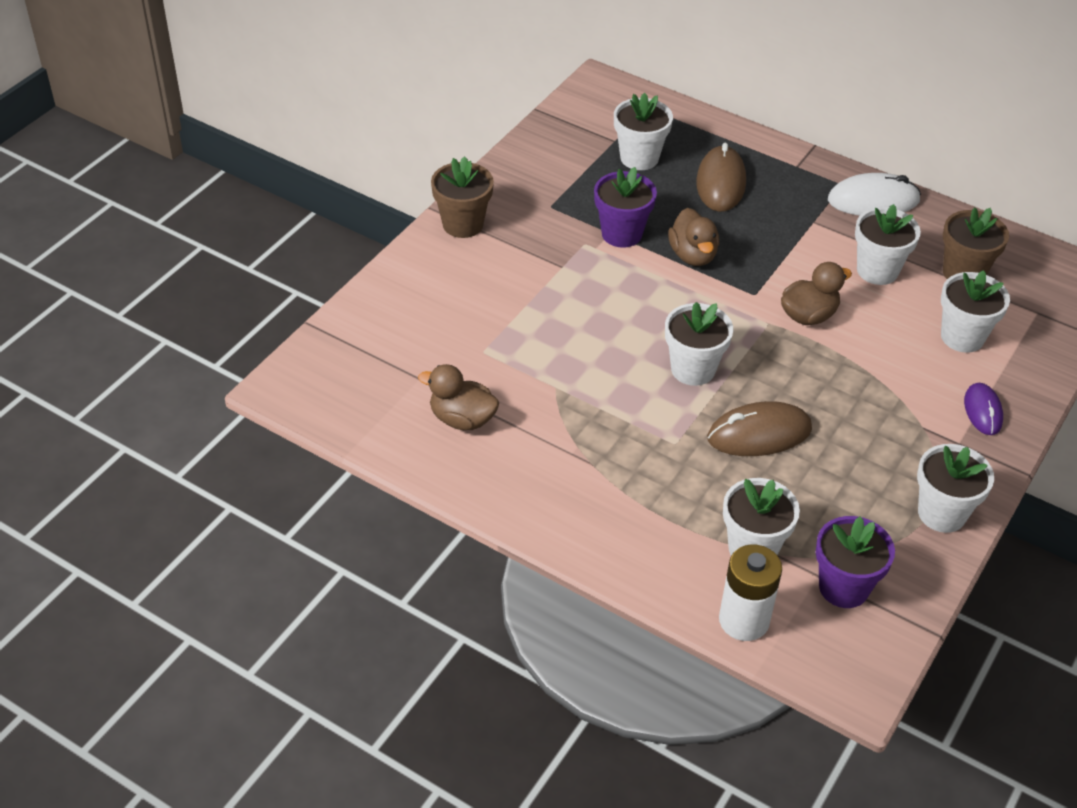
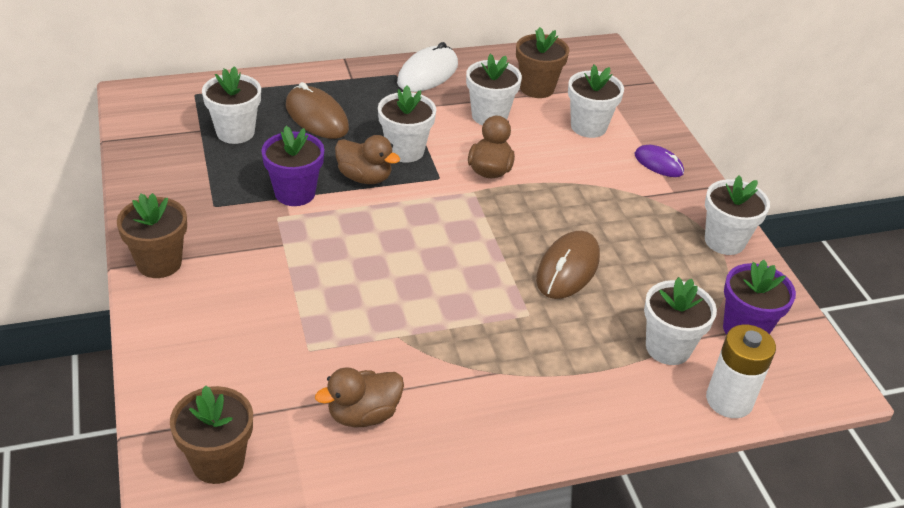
camera: 50 degrees left, 5 degrees down
(339, 379) = (218, 462): none -> brown flower pot
(693, 369) = (470, 255): white flower pot -> white flower pot (405, 151)

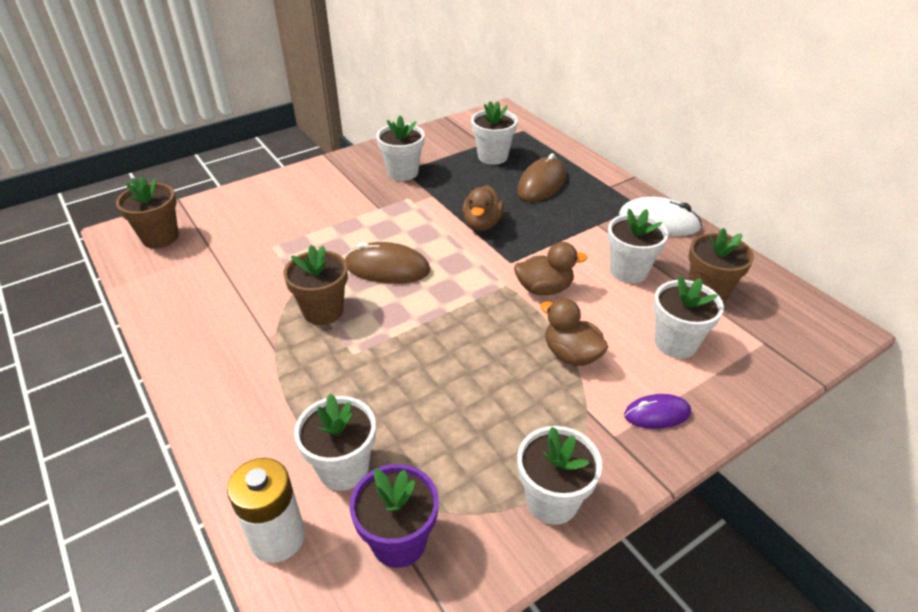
camera: 75 degrees right, 0 degrees up
(159, 263) = (335, 168): brown flower pot -> brown flower pot (323, 311)
(295, 193) = (440, 198): purple flower pot -> none
(363, 414) = (212, 287): brown duck -> brown duck (571, 354)
(405, 151) = (534, 235): white flower pot -> white flower pot (403, 172)
(567, 268) = (430, 368): brown mouse -> brown mouse (387, 268)
(658, 164) = (657, 414): purple mouse -> purple mouse turned 60 degrees clockwise

